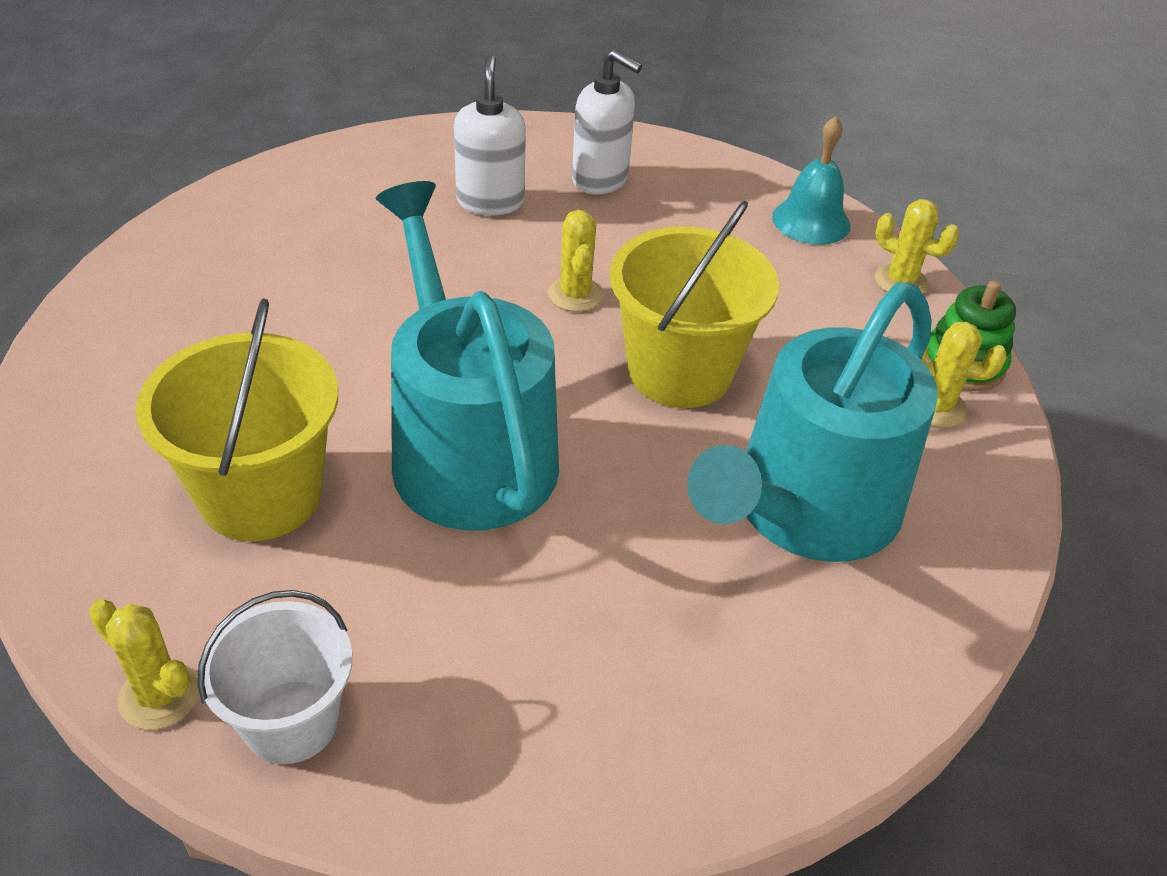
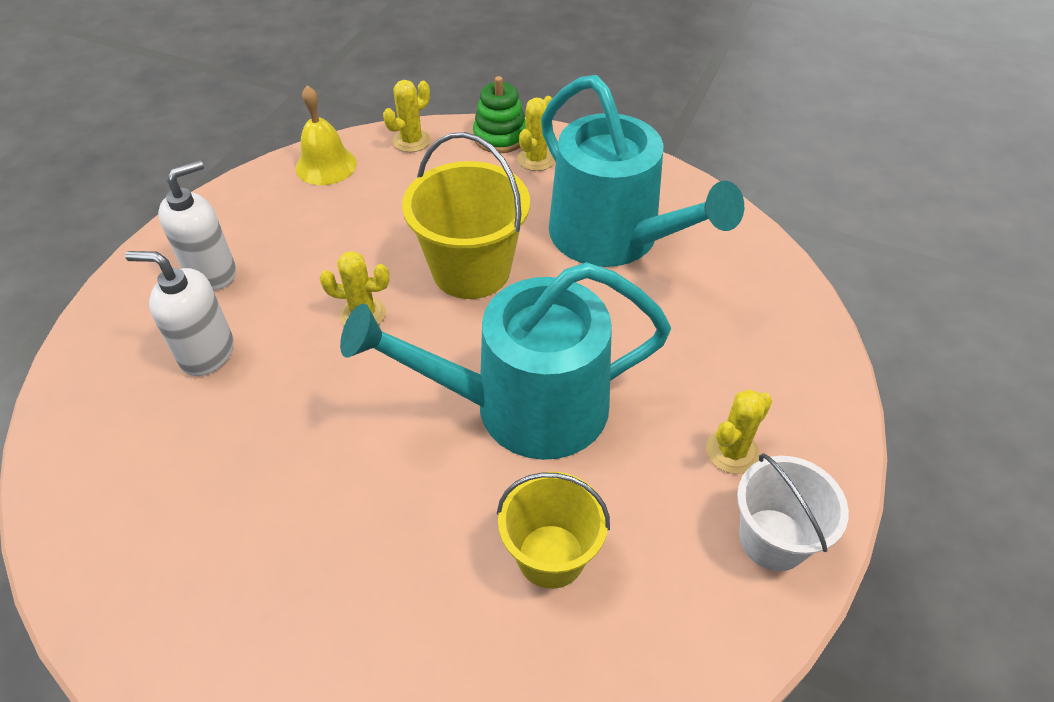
camera: 75 degrees left, 5 degrees up
(159, 695) = (751, 631): yellow cactus -> yellow cactus (732, 451)
(261, 495) = (551, 556): yellow bucket -> yellow bucket, size x0.66
(811, 221) = (326, 165): turquoise bell -> yellow bell

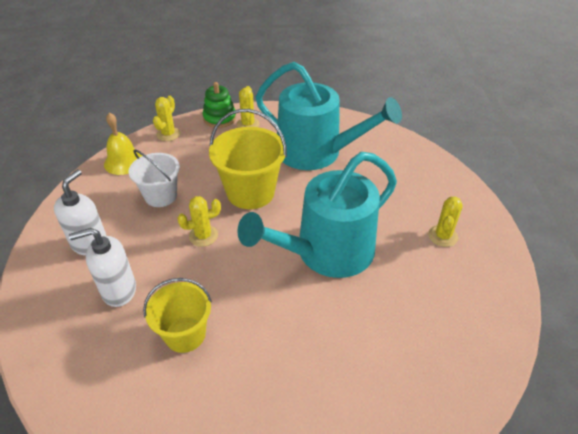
camera: 25 degrees left, 5 degrees down
(551, 556) = (391, 321): yellow bucket -> yellow bucket (185, 334)
(773, 539) = (488, 269): white bucket -> white bucket (161, 196)

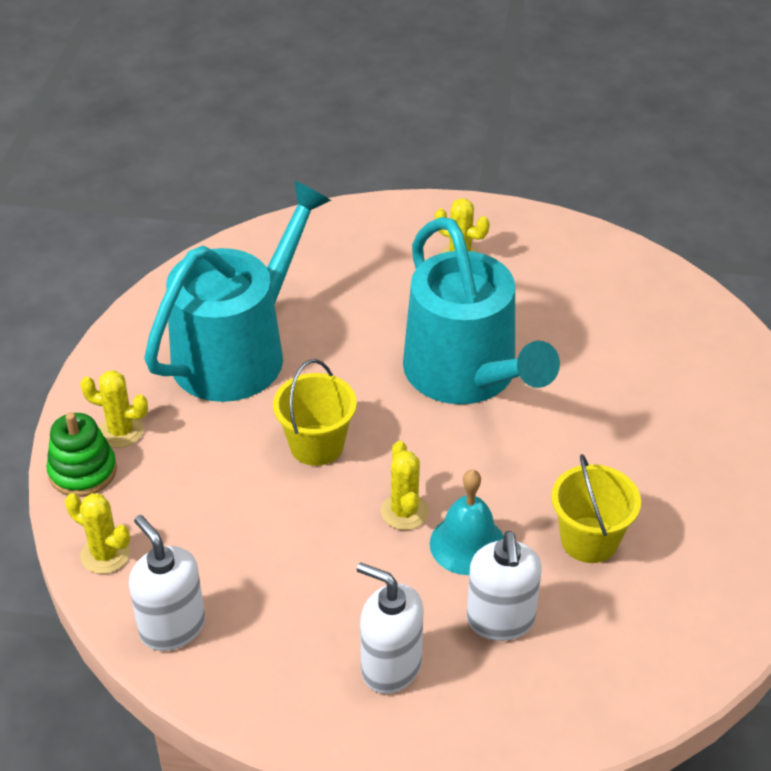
camera: 80 degrees left, 0 degrees up
(124, 162) = (172, 627): yellow bell -> white soap dispenser
(161, 196) = (292, 567): white bucket -> none
(179, 268) = (467, 544): none -> turquoise bell
(250, 192) = (316, 445): yellow bucket -> yellow bucket, size x0.66

